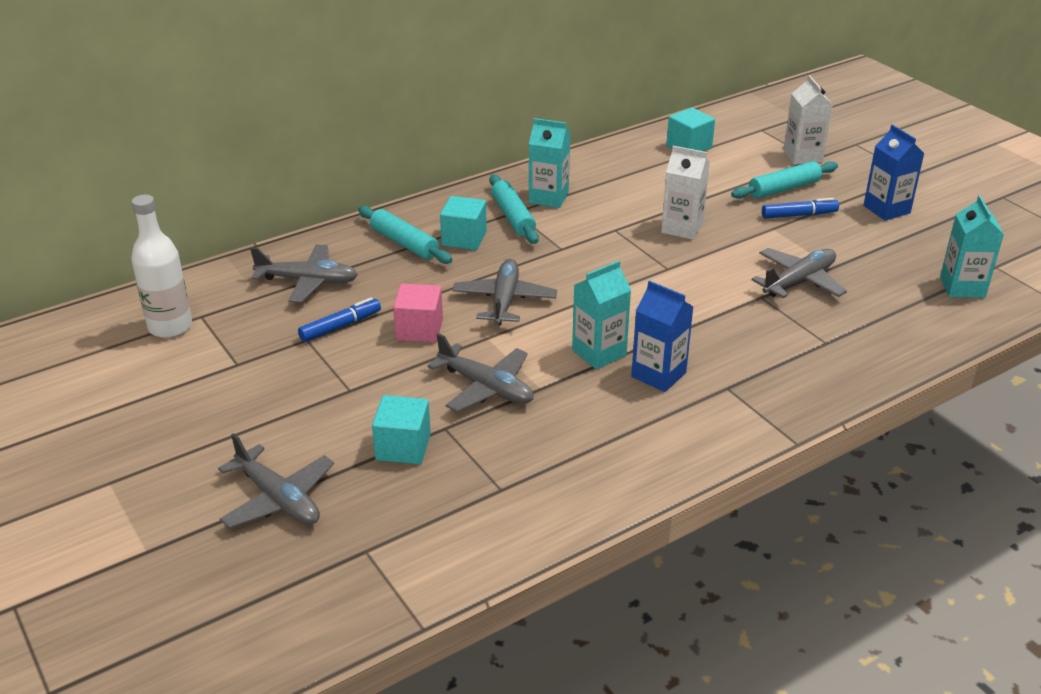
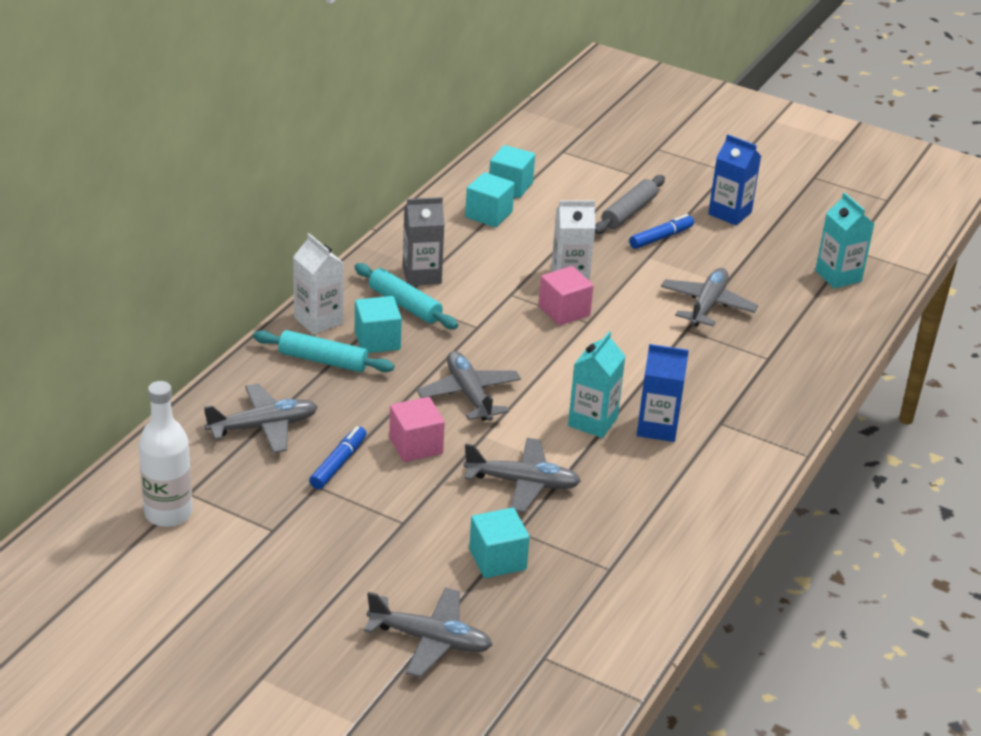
camera: 30 degrees left, 0 degrees up
(548, 198) = (422, 275): turquoise carton -> grey carton
(649, 164) = (488, 215): none -> turquoise cube
(652, 254) = (564, 311): none -> pink cube
(783, 188) = (628, 212): turquoise rolling pin -> grey rolling pin
(802, 156) = (620, 173): white carton -> white carton (318, 320)

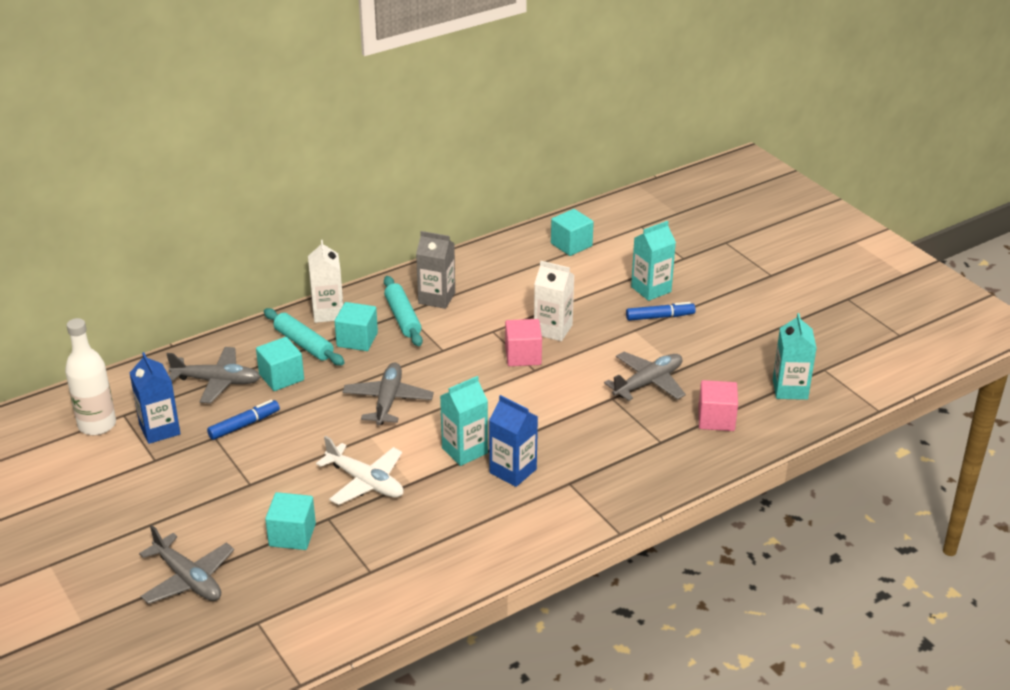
camera: 30 degrees right, 0 degrees up
(416, 445) = (312, 428): pink cube -> pink cube (716, 419)
(488, 215) = (533, 263): turquoise cube -> turquoise cube (281, 377)
(523, 483) = (365, 482): grey plane -> white plane
(628, 212) = (651, 289): grey rolling pin -> turquoise carton
(730, 213) = (740, 311): blue carton -> blue carton (160, 429)

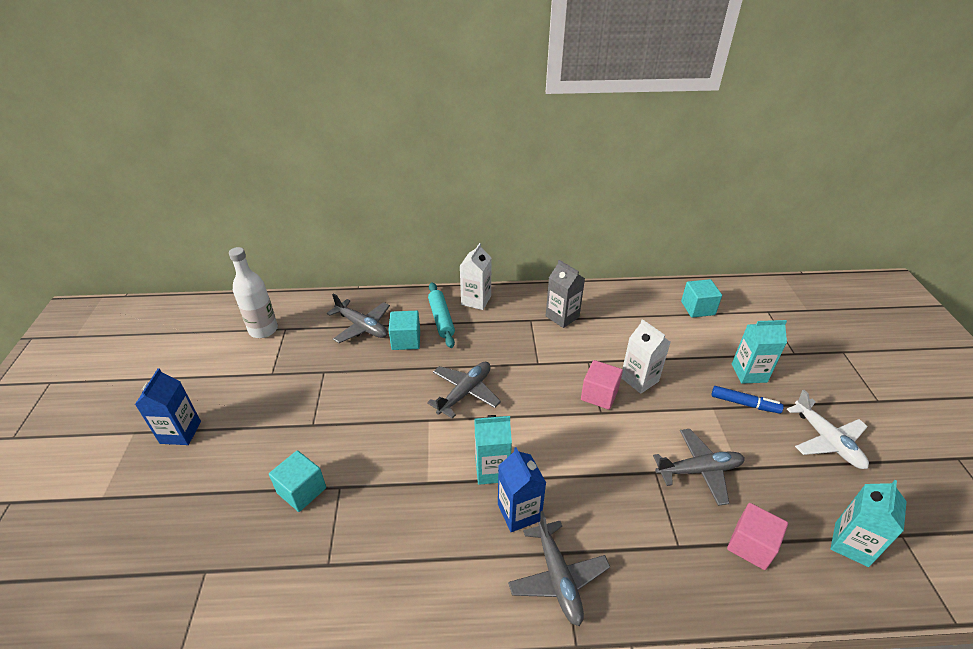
camera: 30 degrees right, 5 degrees up
(160, 429) = (296, 350): blue carton -> blue carton (180, 432)
(188, 579) = (199, 495): grey plane -> grey plane (558, 578)
(244, 425) = (350, 370): blue marker -> none
(357, 340) = (480, 330): turquoise cube -> none
(365, 482) = (393, 464): white plane -> white plane (827, 440)
(402, 318) = (526, 324): turquoise rolling pin -> none

